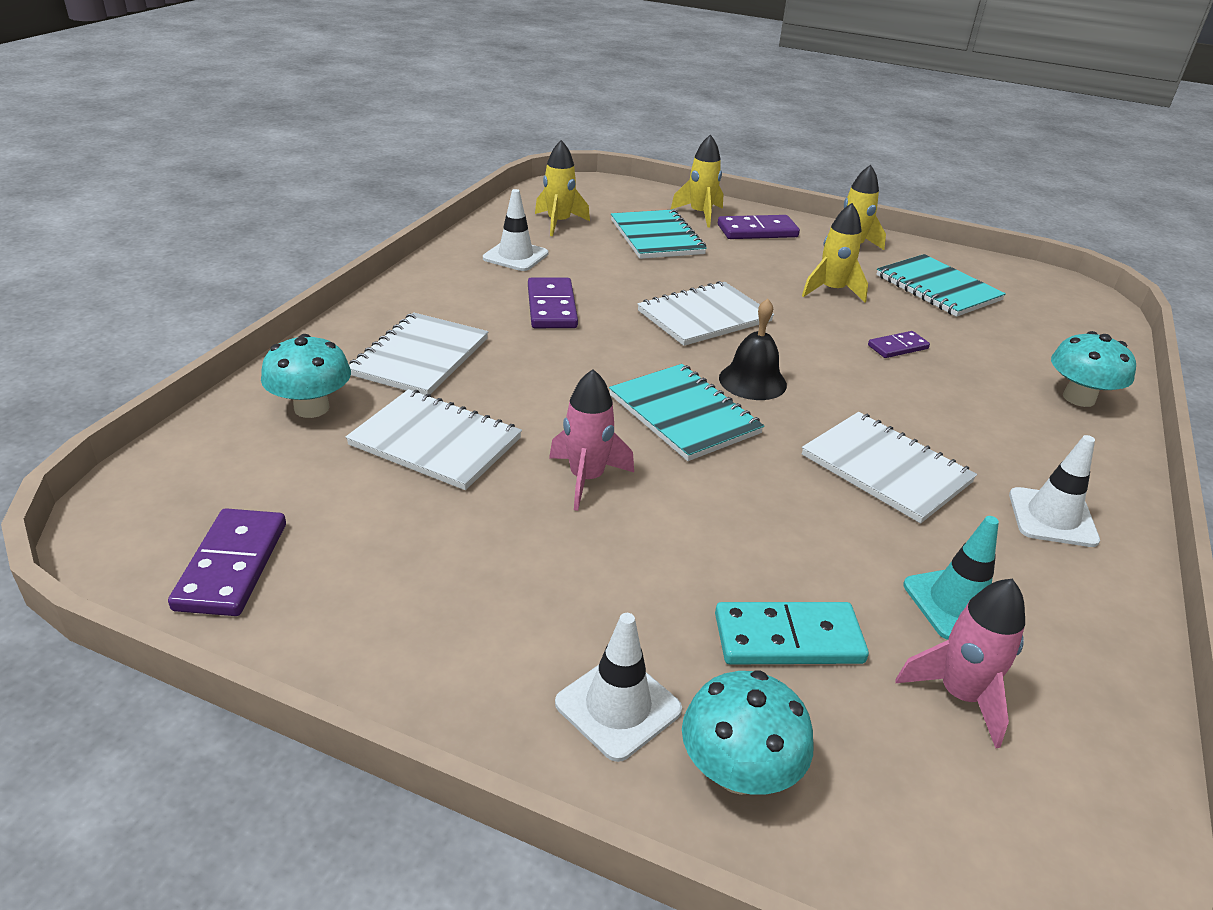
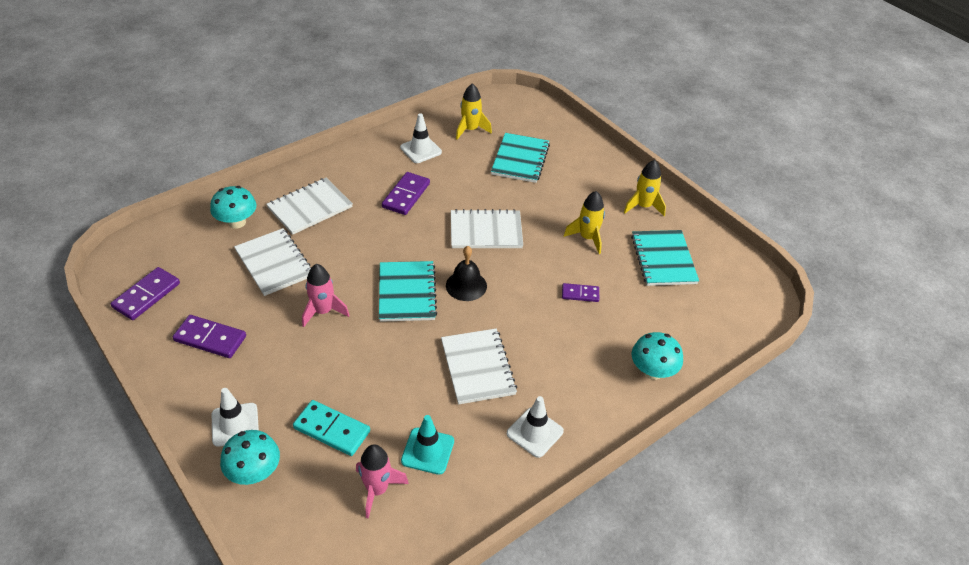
camera: 30 degrees right, 10 degrees up
(700, 214) = (569, 148): yellow rocket -> none
(757, 231) = (592, 173): purple domino -> purple domino (210, 338)

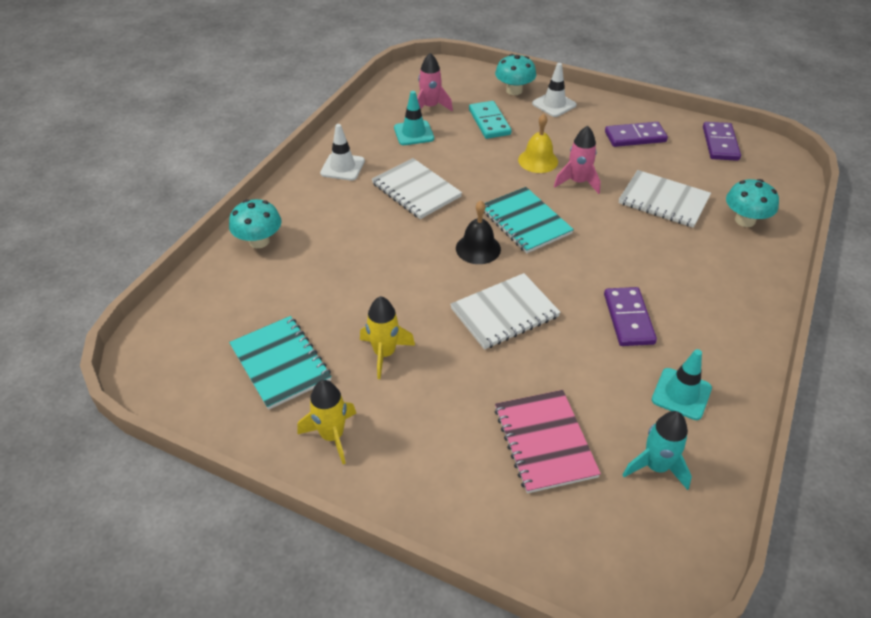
camera: 155 degrees right, 0 degrees up
(310, 207) = (703, 262): white notebook -> none
(332, 429) = (489, 122): turquoise domino -> turquoise domino turned 75 degrees clockwise
(333, 352) = (538, 160): none -> yellow bell
(421, 150) = (681, 394): white traffic cone -> turquoise traffic cone
(470, 130) = (656, 467): yellow rocket -> turquoise rocket
(520, 159) = (544, 442): turquoise notebook -> pink notebook
(580, 294) = (360, 284): purple domino -> none

